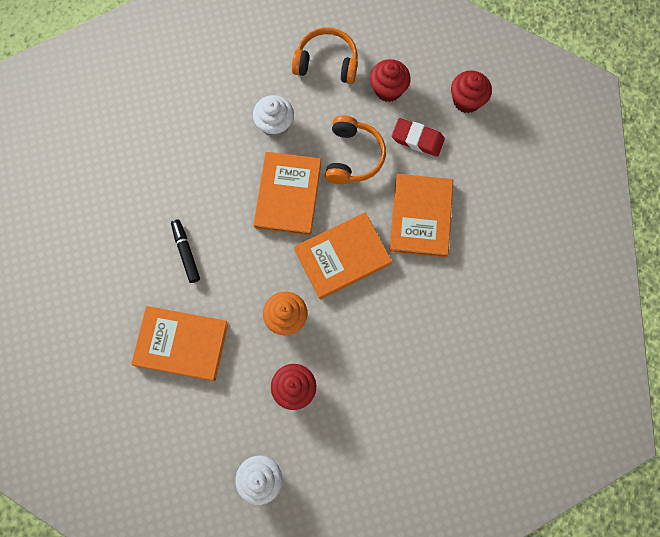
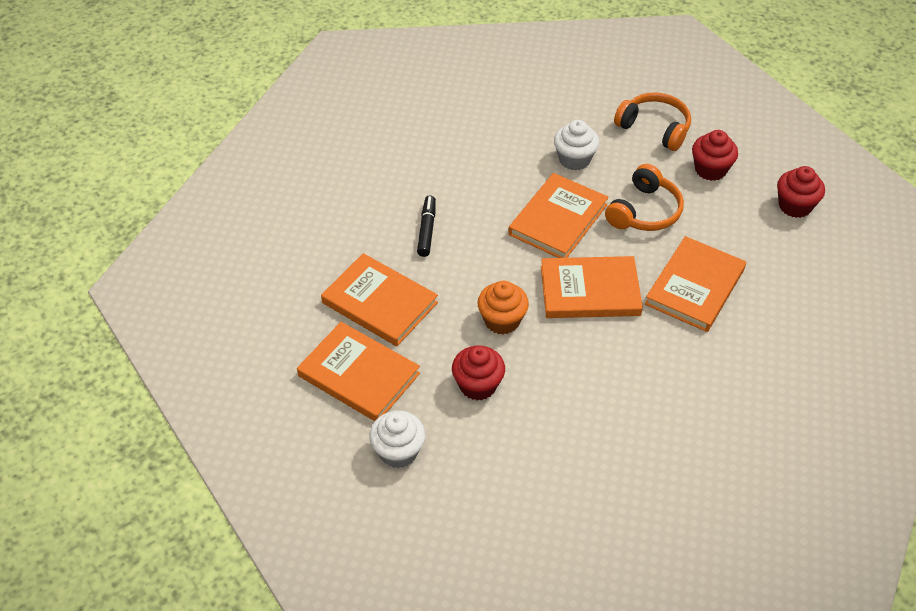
camera: 25 degrees right, 25 degrees down
(197, 421) = (359, 374): none -> orange book
(417, 139) = (723, 220): red eraser -> none

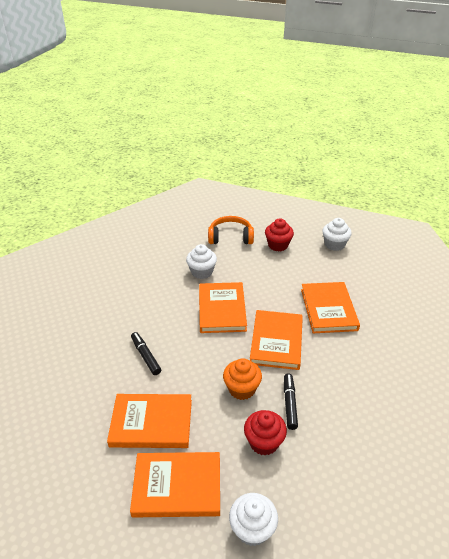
camera: 35 degrees left, 10 degrees down
(541, 364) = (289, 404): none -> black marker
(590, 291) = (276, 341): orange book -> orange book turned 45 degrees counterclockwise
(644, 211) = (265, 282): orange headphones -> none
(795, 206) = (334, 244): red cupcake -> white cupcake

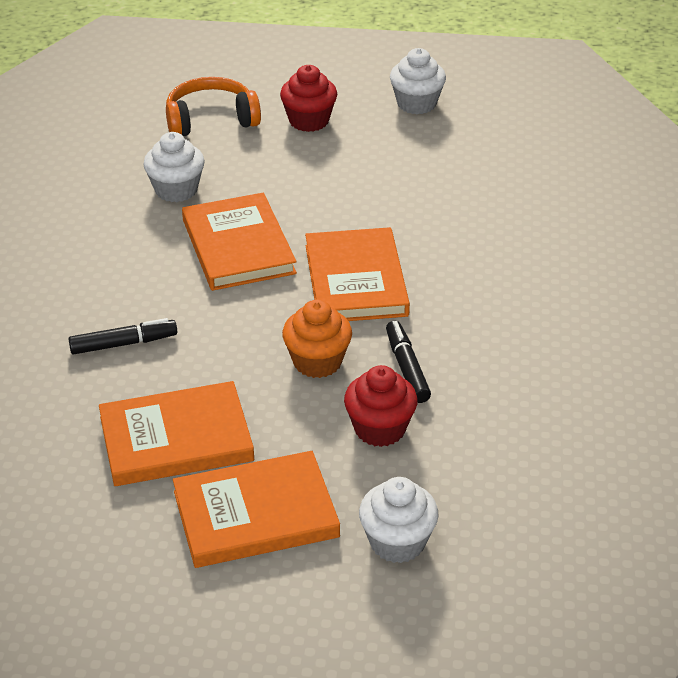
camera: 15 degrees left, 0 degrees up
(146, 356) = (123, 344): black marker -> black marker turned 120 degrees clockwise
(328, 309) = (434, 214): orange book -> none

